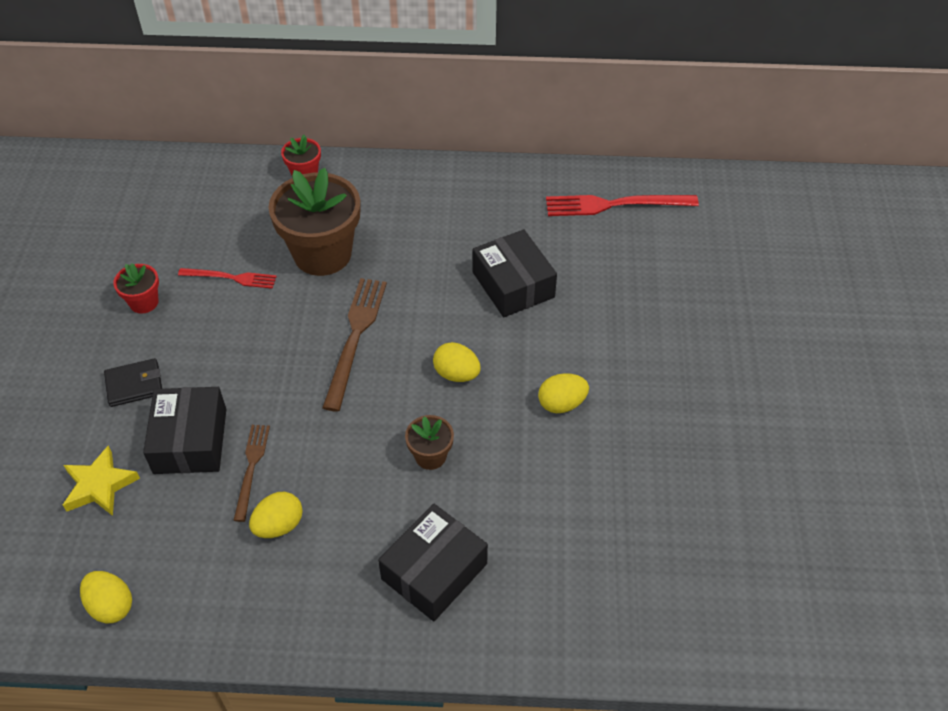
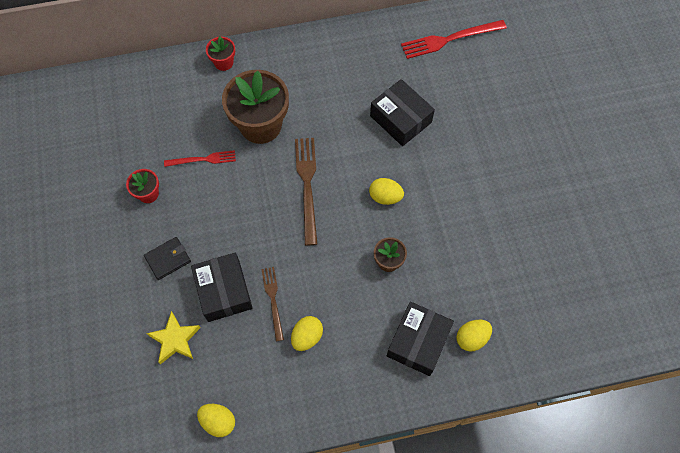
camera: 15 degrees left, 15 degrees up
(561, 404) = (461, 202): yellow egg -> yellow egg (471, 338)

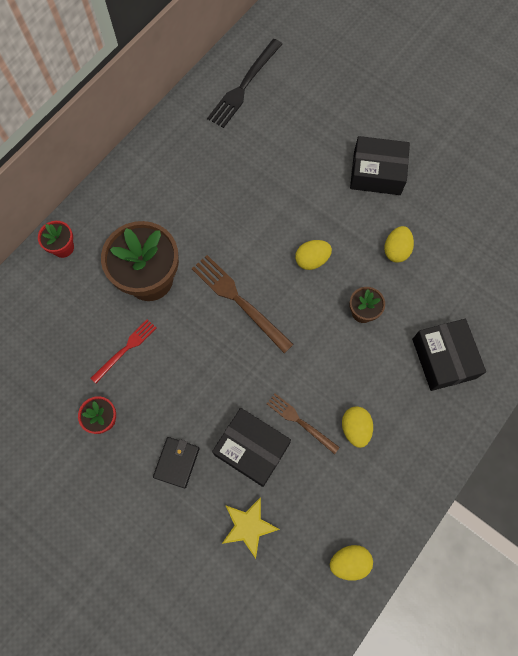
camera: 40 degrees left, 5 degrees up
(400, 119) = (265, 184): black box -> black box (377, 173)
(449, 39) = (244, 86): red fork -> black fork
(471, 338) = (479, 322): yellow egg -> yellow egg (396, 250)

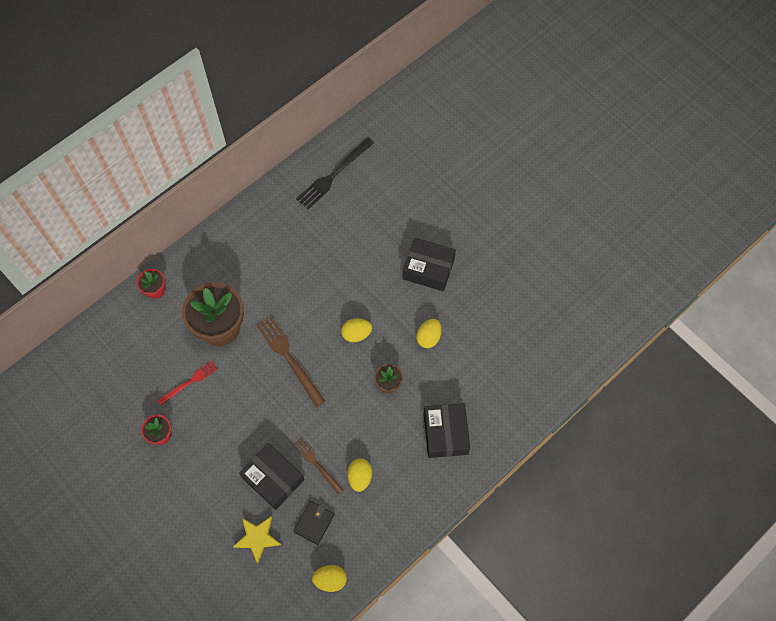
camera: 10 degrees right, 5 degrees down
(176, 462) = (211, 479): black wallet -> black wallet (314, 523)

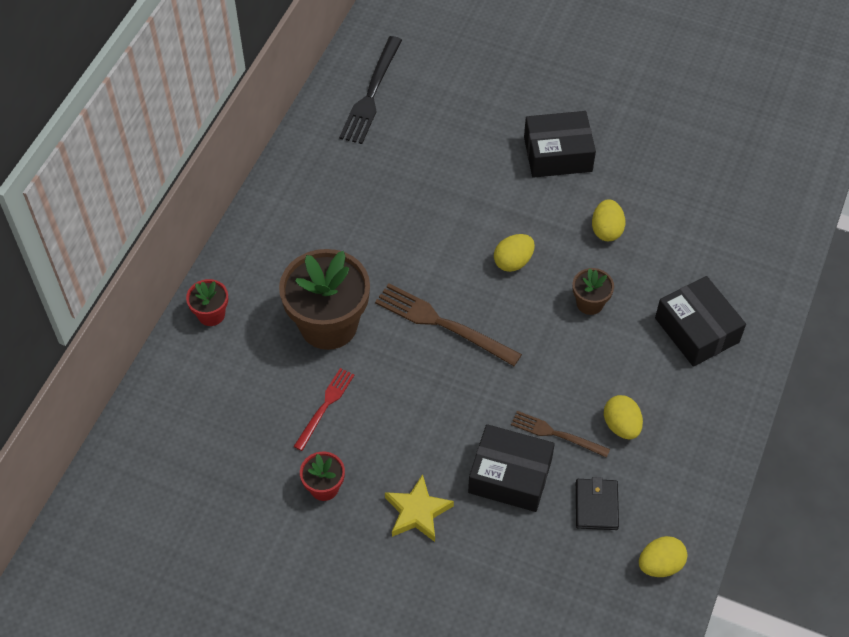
camera: 25 degrees left, 10 degrees down
(257, 538) = (533, 557): yellow star -> yellow star (417, 512)

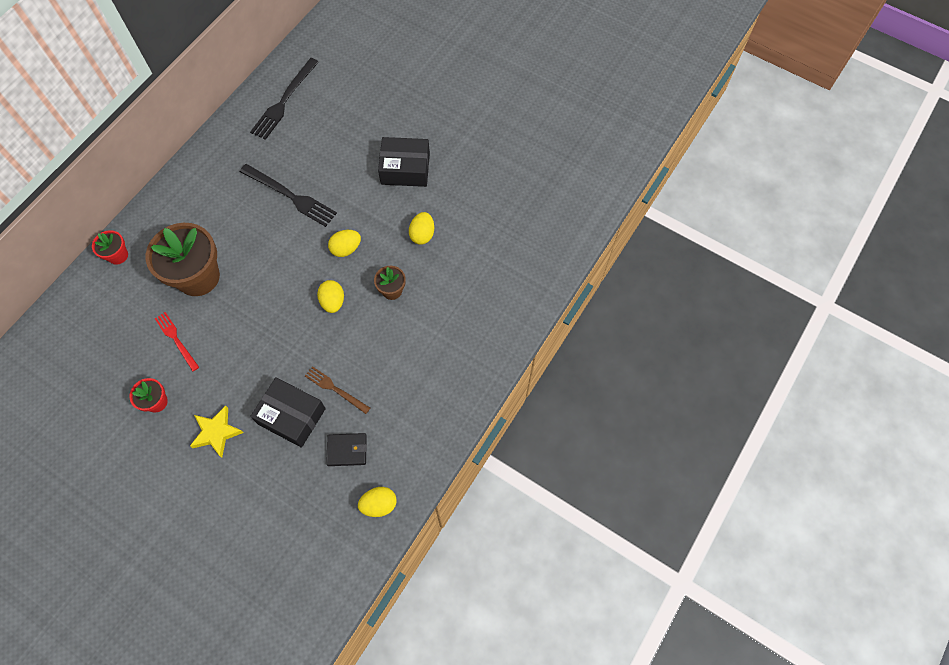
camera: 10 degrees right, 10 degrees up
(325, 406) = (176, 339): red fork -> red fork turned 75 degrees counterclockwise
(418, 208) = (290, 196): none -> black fork
(442, 324) = (280, 289): brown fork -> none
(596, 506) = (347, 450): black wallet -> black wallet turned 75 degrees clockwise
(621, 426) = (385, 391): yellow egg -> yellow egg (333, 302)
(696, 330) = (464, 324): black box -> none

